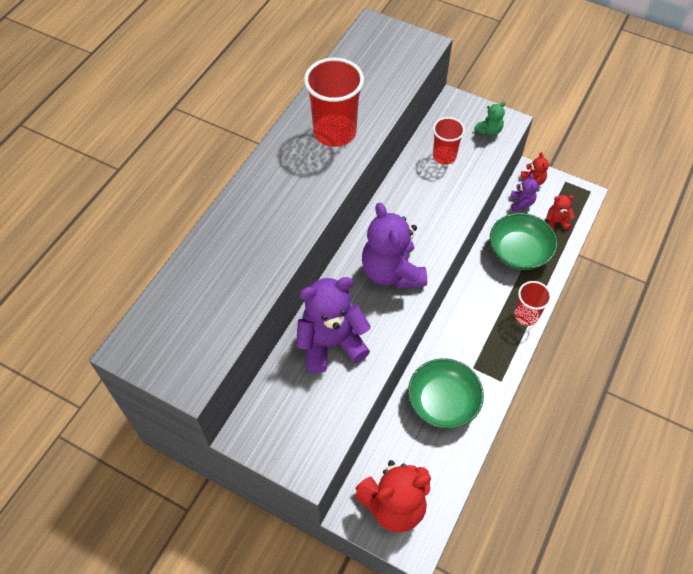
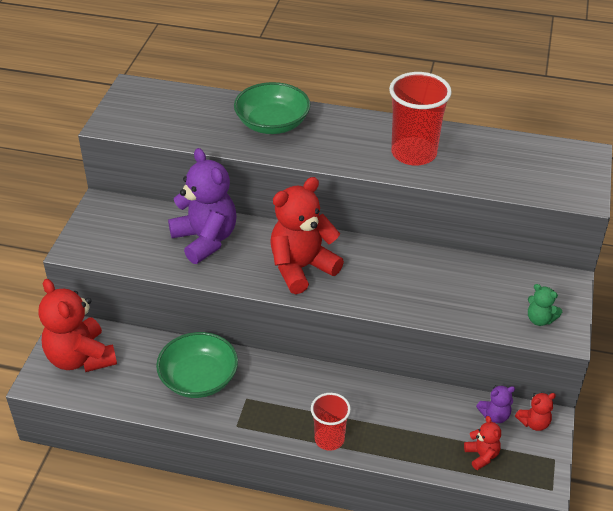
camera: 75 degrees right, 15 degrees down
(392, 272) = (301, 268): purple teddy bear -> red teddy bear
(444, 156) = (478, 285): red cup -> none
(519, 251) = (419, 422): green bowl -> green bowl (272, 124)

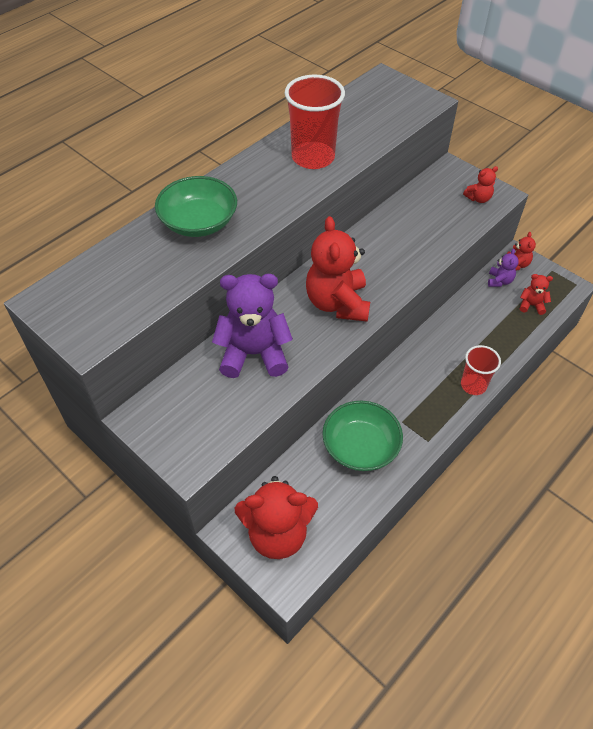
camera: 60 degrees left, 10 degrees up
(539, 319) = (478, 198): green teddy bear -> red teddy bear

